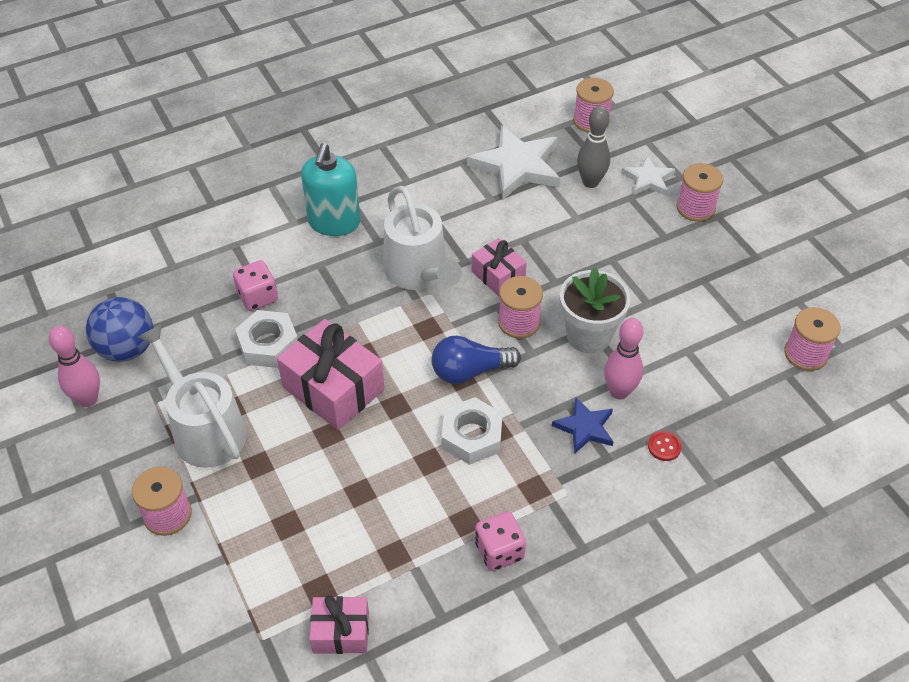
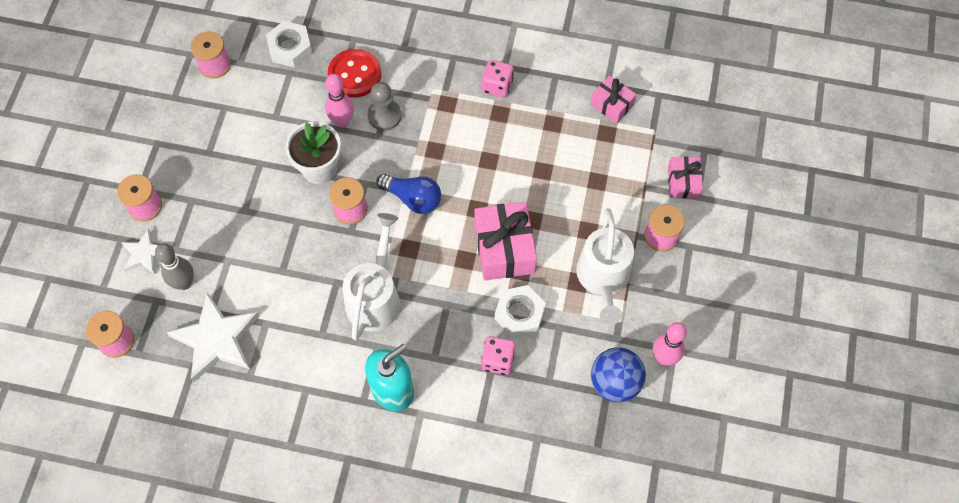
camera: 140 degrees left, 15 degrees up
(471, 436) = (451, 157): white nut -> white nut (290, 48)
(498, 275) = (327, 254): pink gift -> pink gift (683, 182)
(585, 427) = (384, 115): blue star -> grey pawn
(664, 447) = (354, 74): red button -> red button, size x2.28

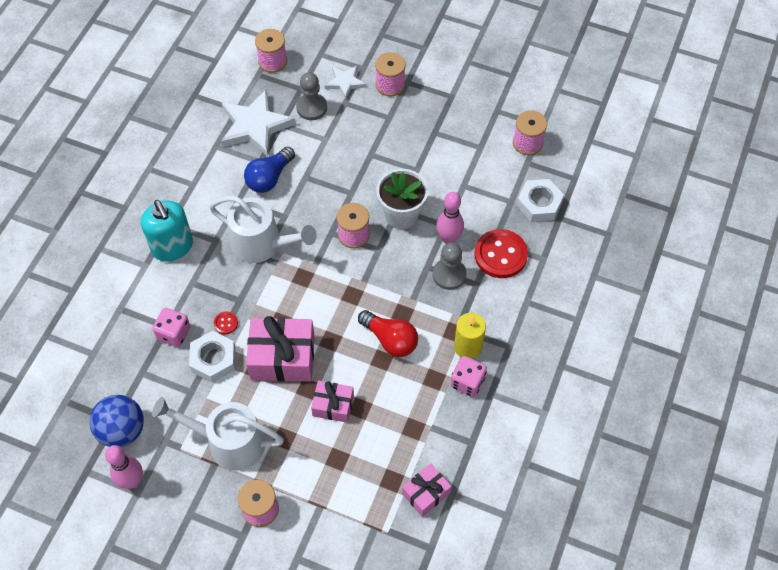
camera: 100 degrees right, 5 degrees down
(184, 283) = (311, 108): grey bowling pin -> grey pawn
(413, 198) = (354, 287): blue light bulb -> blue light bulb (269, 178)
(461, 90) = (467, 347): none -> yellow candle
(465, 156) = (390, 339): none -> red light bulb
(476, 311) = (226, 323): none -> red button
(683, 182) = (317, 547): pink gift -> pink gift (333, 405)

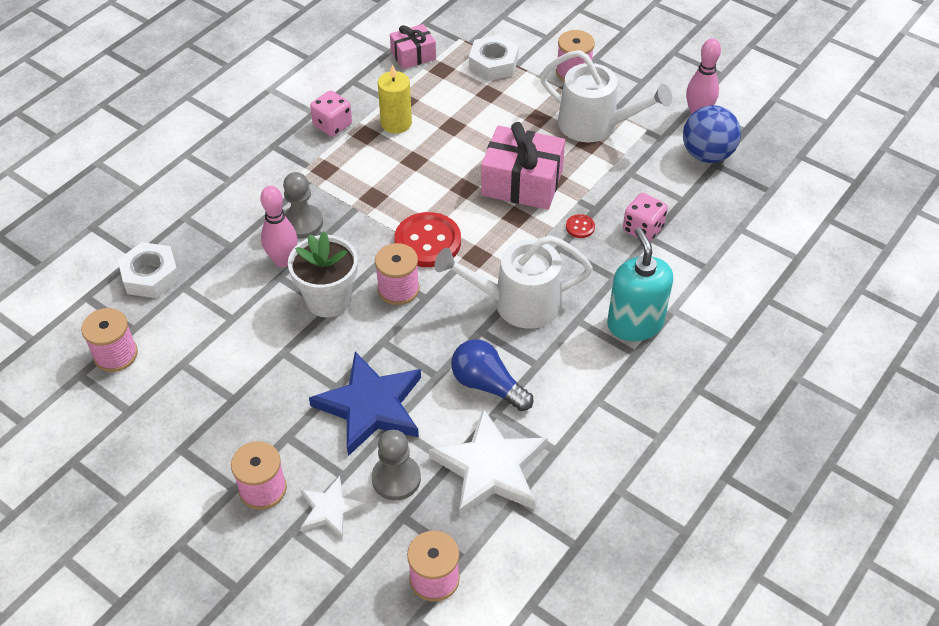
camera: 165 degrees left, 10 degrees down
(213, 359) = (600, 196): white nut -> white nut (493, 64)
(262, 244) = (518, 303): white watering can -> white watering can turned 45 degrees counterclockwise
(269, 178) = (487, 385): blue light bulb -> blue light bulb turned 105 degrees counterclockwise
(333, 405) = (479, 133): pink gift -> none
(343, 147) = (371, 406): none -> blue star
(390, 339) = (397, 176): red light bulb -> none
(467, 347) = (316, 153): yellow candle -> yellow candle (396, 123)
(500, 255) = (231, 231): red button -> red button (427, 242)

